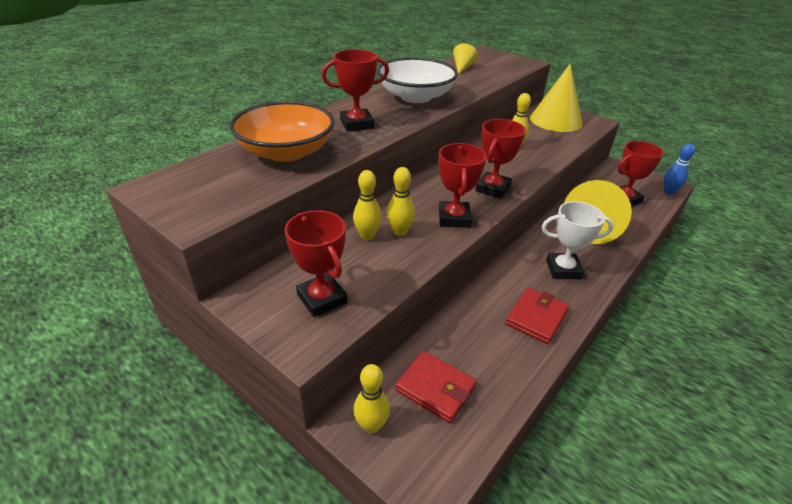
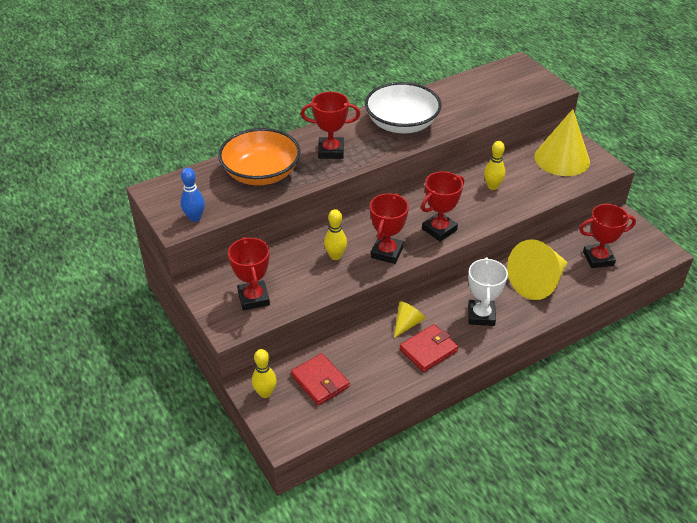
camera: 20 degrees right, 5 degrees up
(367, 235) = (308, 254): yellow bowling pin -> none
(462, 67) = (475, 87): yellow cone -> yellow cone (407, 324)
(563, 269) = (481, 315): white trophy -> white trophy turned 75 degrees clockwise
(669, 192) = (655, 259): blue bowling pin -> blue bowling pin (195, 218)

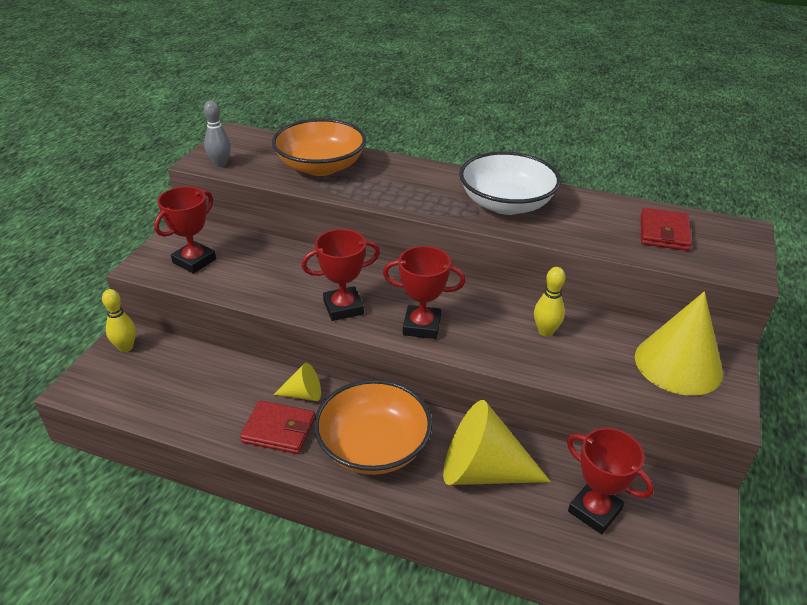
camera: 50 degrees right, 5 degrees down
(195, 218) = (220, 164): blue bowling pin -> grey bowling pin
(320, 381) = (168, 374): red wallet -> red wallet (664, 233)
(331, 151) = (403, 185): red trophy -> none
(335, 256) = (302, 279): yellow bowling pin -> none
(481, 315) = (373, 447): white trophy -> orange bowl

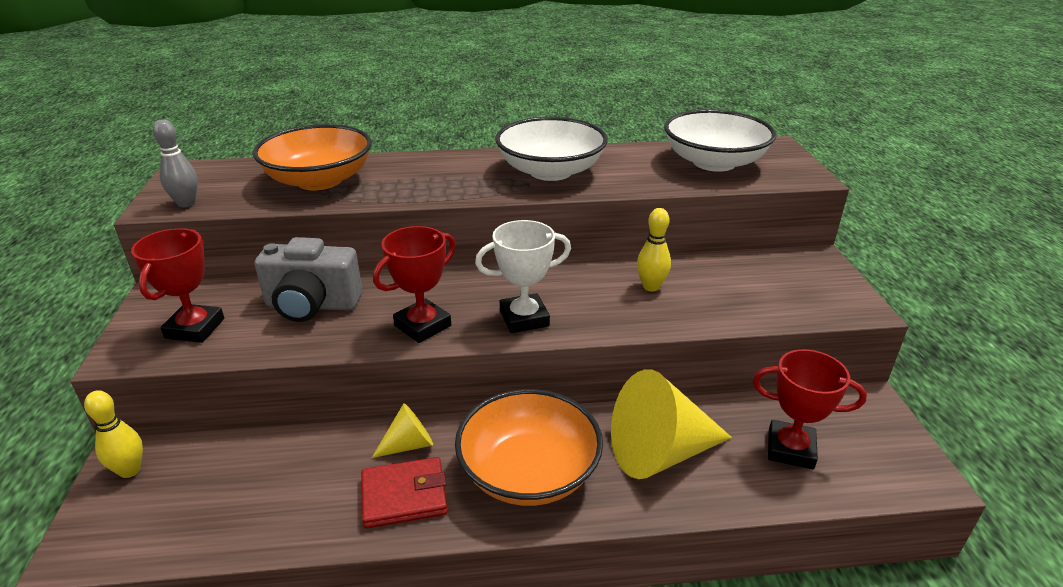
camera: 25 degrees left, 5 degrees down
(277, 266) = (312, 305): none -> grey camera
(421, 326) = (524, 318): red trophy -> white trophy
(664, 233) = (714, 162): red wallet -> white bowl
(678, 364) = (788, 279): yellow cone -> none

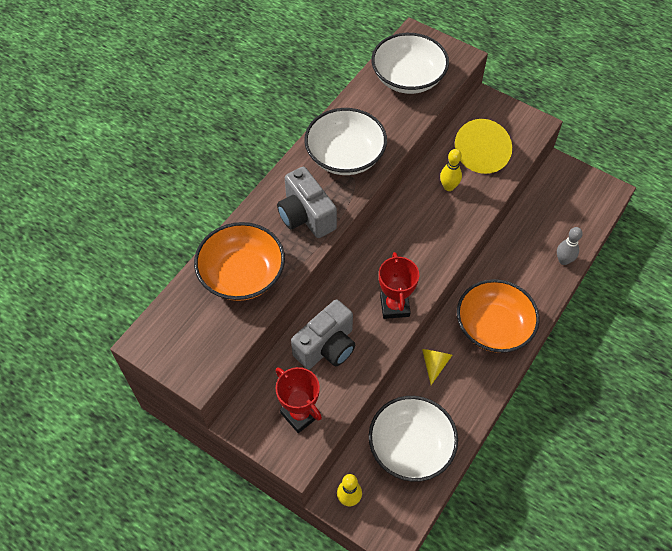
camera: 50 degrees left, 25 degrees up
(186, 203) = (208, 360): grey bowling pin -> grey bowling pin (563, 260)
(252, 489) = (411, 447): none -> white bowl
(404, 495) = (468, 385): red wallet -> none
(440, 181) = (306, 216): none -> grey camera
(524, 318) = (427, 259): white trophy -> none
(660, 452) = (523, 269): yellow cone -> yellow cone (483, 154)
(790, 449) = (560, 221): red trophy -> none

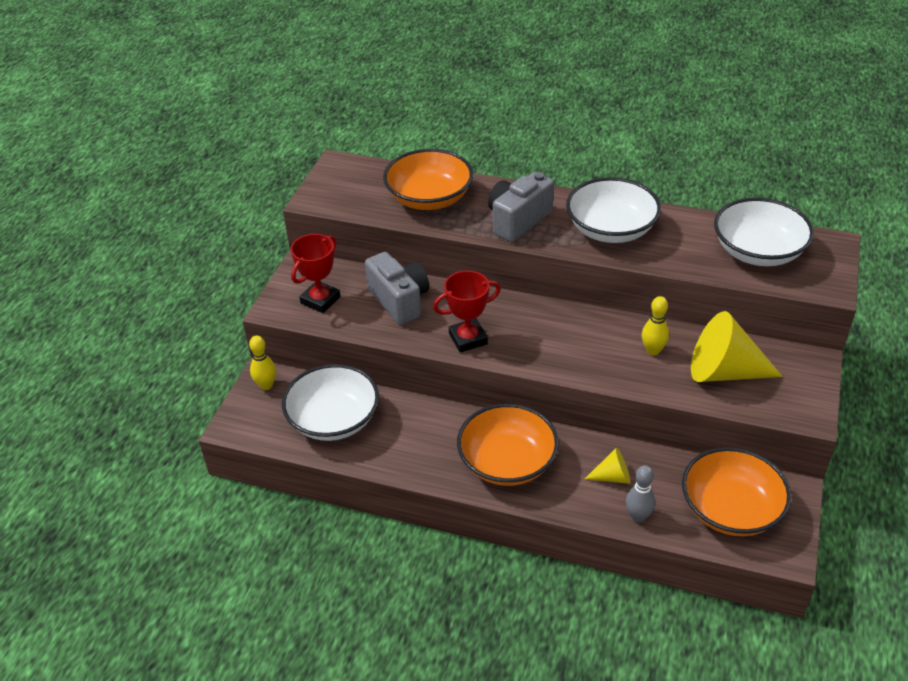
camera: 75 degrees right, 15 degrees down
(327, 347) = (399, 301): grey camera -> grey camera turned 150 degrees counterclockwise
(434, 364) = (438, 419): yellow cone -> yellow cone (613, 477)
(569, 206) = (730, 509): none -> orange bowl

